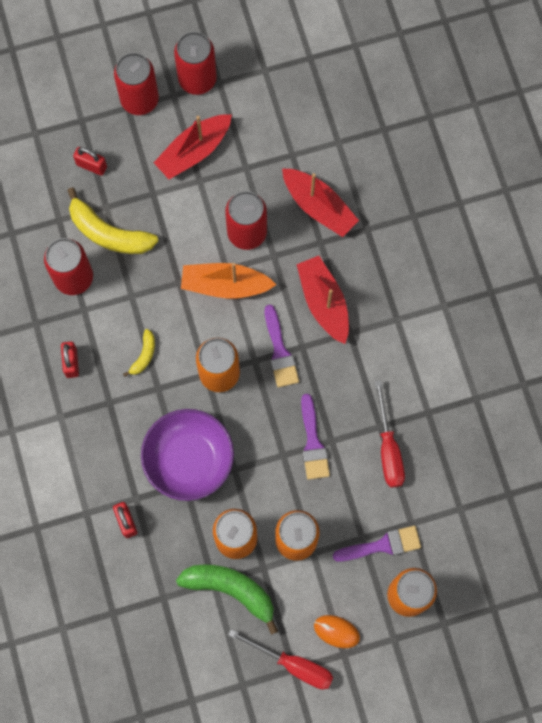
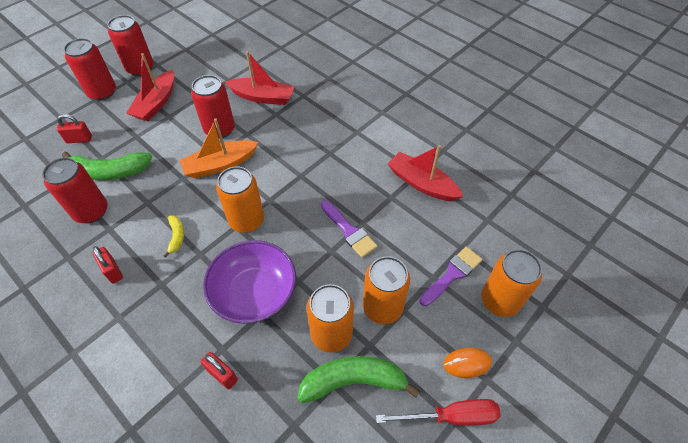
camera: 30 degrees left, 20 degrees down
(108, 233) = (110, 172): yellow banana -> green banana
(280, 352) = (286, 186): purple brush -> none
(323, 302) = (299, 144): red boat -> red boat (422, 183)
(388, 449) = (407, 208): red screwdriver -> none

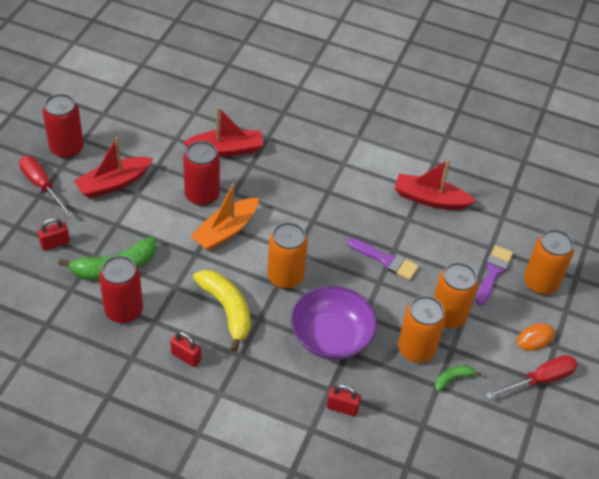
camera: 25 degrees left, 5 degrees down
(102, 92) = (42, 186): red can -> red screwdriver
(156, 103) = (113, 183): red boat -> red boat turned 60 degrees clockwise
(176, 237) = (227, 310): yellow banana -> yellow banana, size x2.02
(353, 381) = (453, 379): green banana -> green banana, size x0.50

